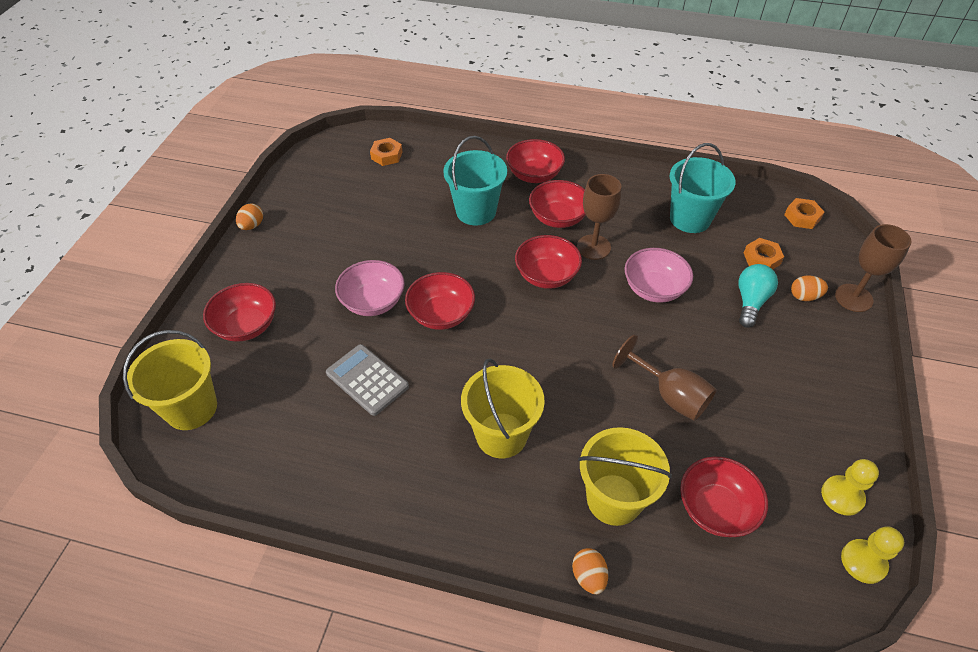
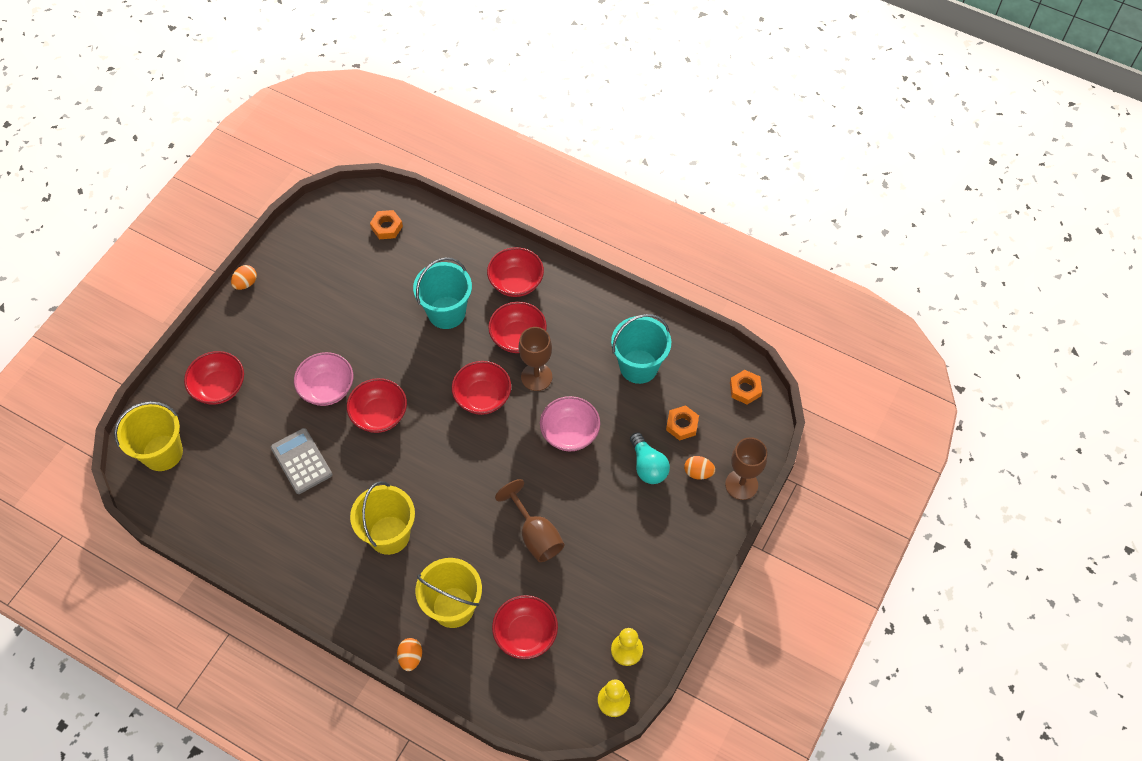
camera: 15 degrees right, 10 degrees up
(750, 301) = (648, 466): turquoise light bulb -> turquoise light bulb turned 120 degrees clockwise

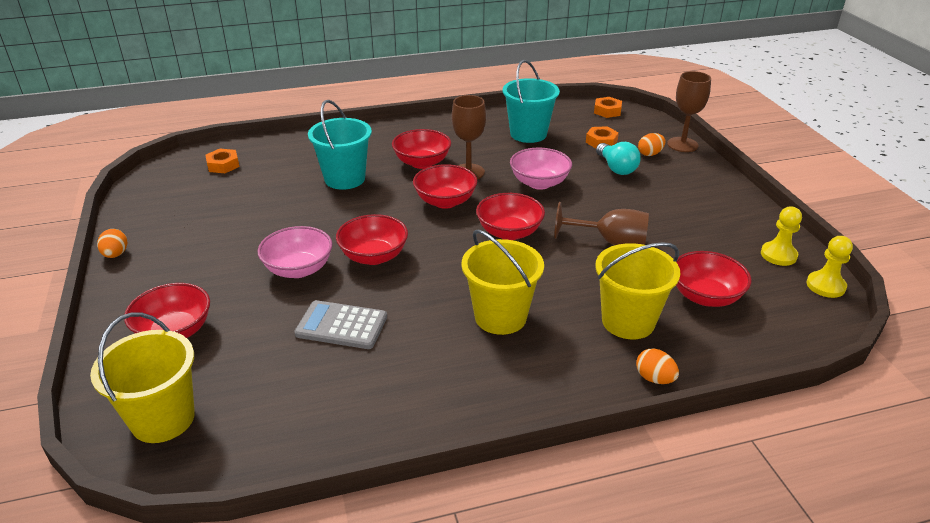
camera: 45 degrees left, 25 degrees down
(516, 282) = (377, 142): red bowl -> red bowl (509, 232)
(648, 466) = (616, 168): turquoise light bulb -> turquoise light bulb turned 45 degrees clockwise

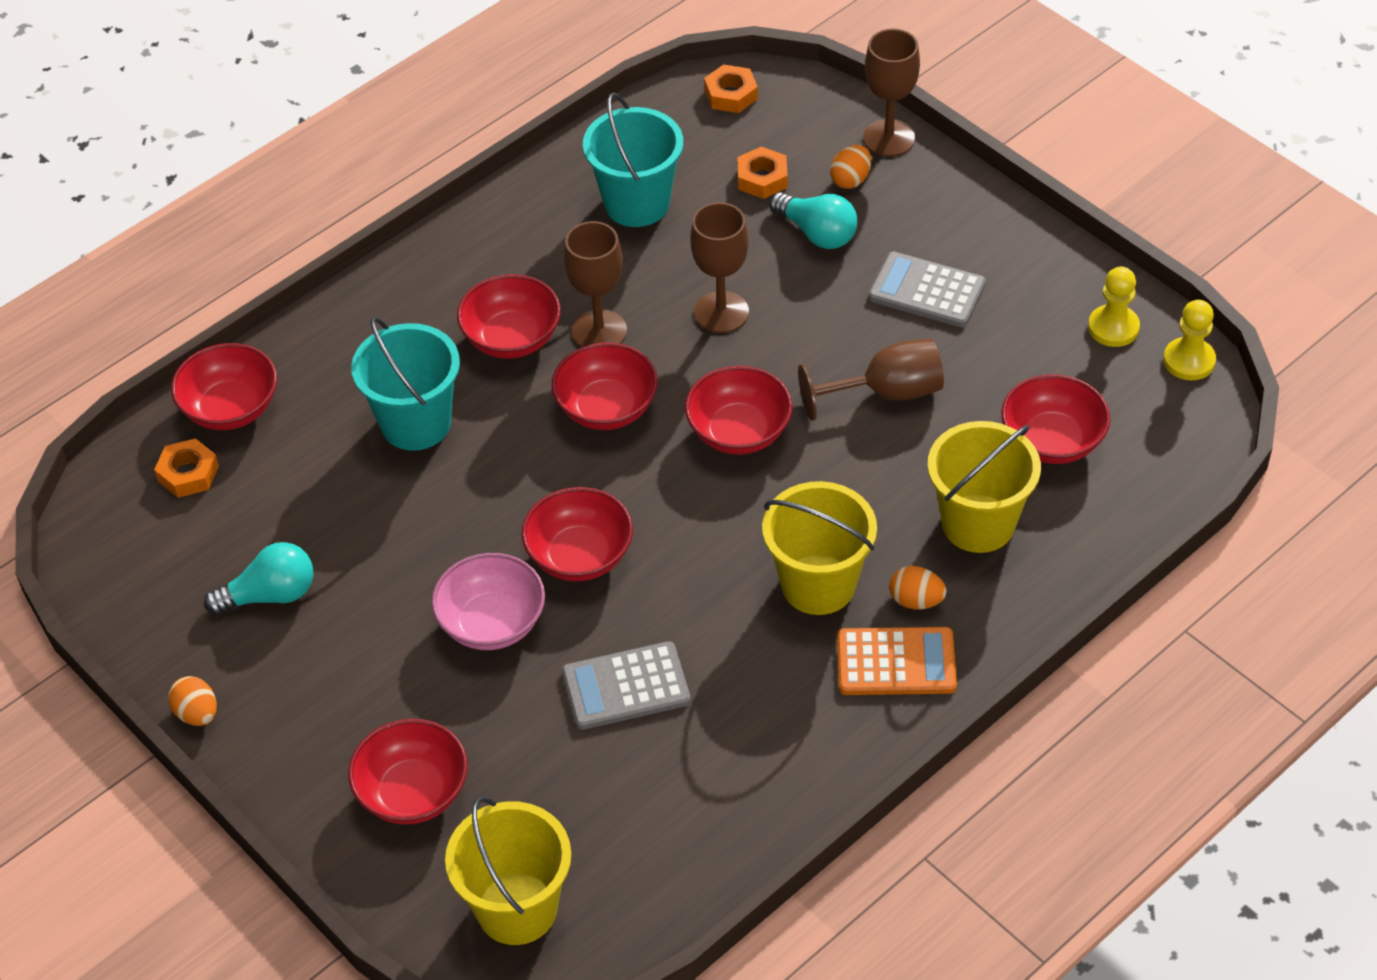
camera: 25 degrees left, 15 degrees up
(205, 220) = (270, 595): none -> turquoise light bulb
(267, 149) = (230, 408): none -> red bowl
(520, 377) = (896, 663): none -> orange calculator
(539, 183) = (721, 312): pink bowl -> brown goblet
(654, 378) = (1049, 596): orange egg -> orange egg (916, 601)
(665, 206) = (927, 291): none -> grey calculator

